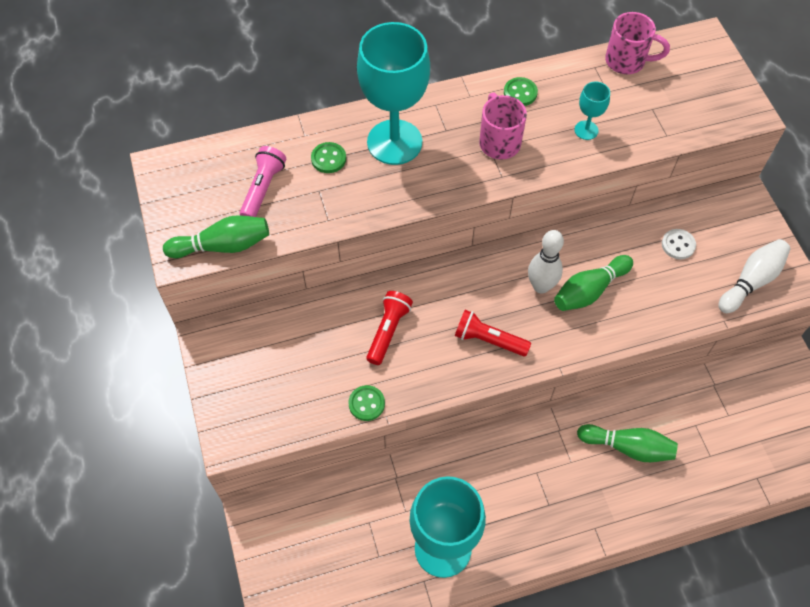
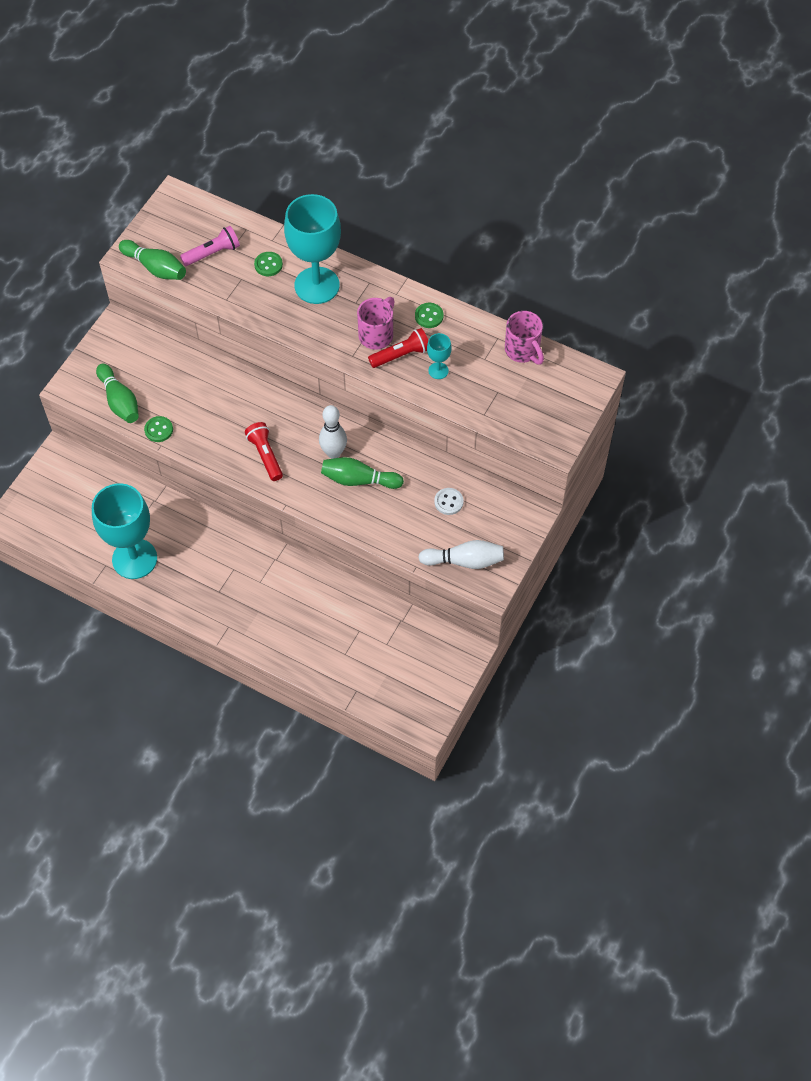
camera: 45 degrees right, 0 degrees up
(388, 331) = (217, 402): red flashlight -> red flashlight (401, 355)
(628, 447) = (302, 604): green bowling pin -> green bowling pin (119, 401)

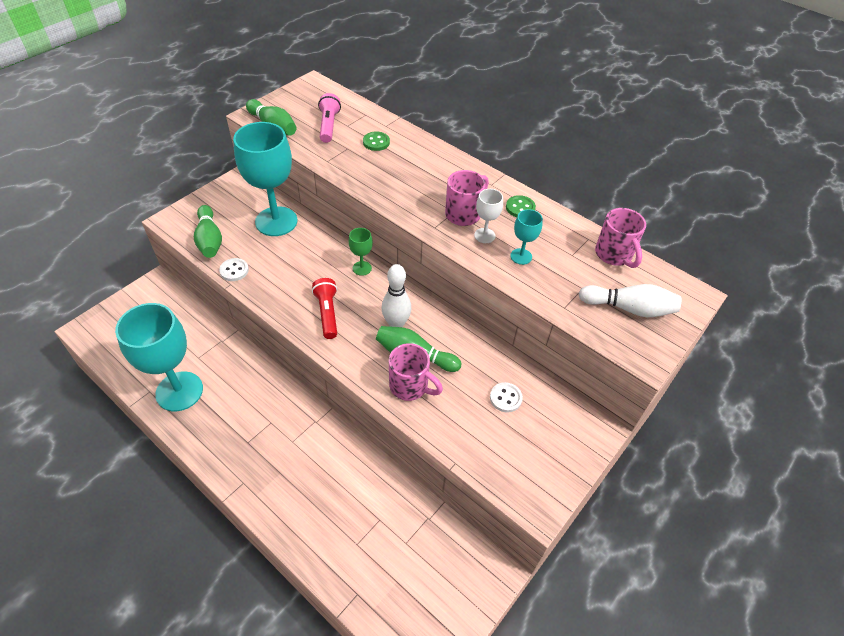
camera: 10 degrees right, 10 degrees down
(159, 430) = (234, 270): green button -> white button
(212, 253) = (328, 126): pink flashlight -> pink flashlight turned 75 degrees counterclockwise
(284, 400) = (362, 268): none -> green goblet
(317, 285) = (416, 165): turquoise goblet -> turquoise goblet (276, 221)
(362, 509) = (410, 386): none -> pink mug
(401, 355) = (484, 235): red flashlight -> white goblet
(464, 561) = (512, 468): white bowling pin -> white bowling pin (629, 308)

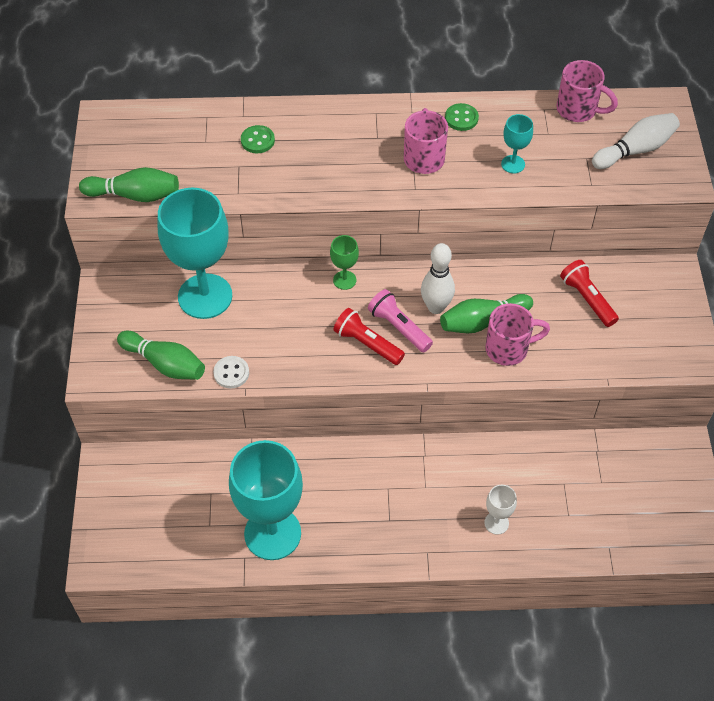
camera: 40 degrees left, 5 degrees up
(328, 126) = (188, 154): pink flashlight -> pink flashlight (399, 327)
(484, 235) = (464, 166): white goblet -> white goblet (496, 523)
(505, 398) = (587, 299): white button -> red flashlight

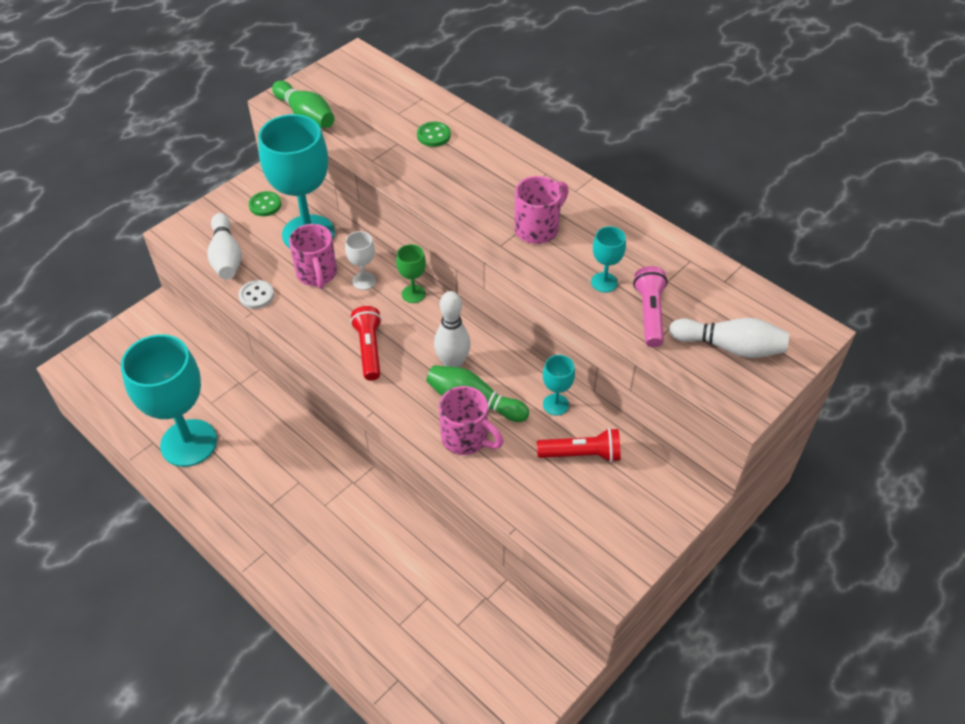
camera: 45 degrees right, 5 degrees down
(165, 363) = (226, 257): green bowling pin -> white bowling pin
(399, 327) = (406, 356): pink flashlight -> pink flashlight (650, 314)
(461, 118) = (608, 221): green button -> green button (265, 205)
(496, 523) = (339, 578): white goblet -> white goblet (364, 281)
(533, 280) = (555, 404): none -> turquoise goblet
(578, 110) = (720, 281): pink mug -> pink mug (317, 274)
(587, 299) = (581, 454): red flashlight -> red flashlight turned 75 degrees clockwise

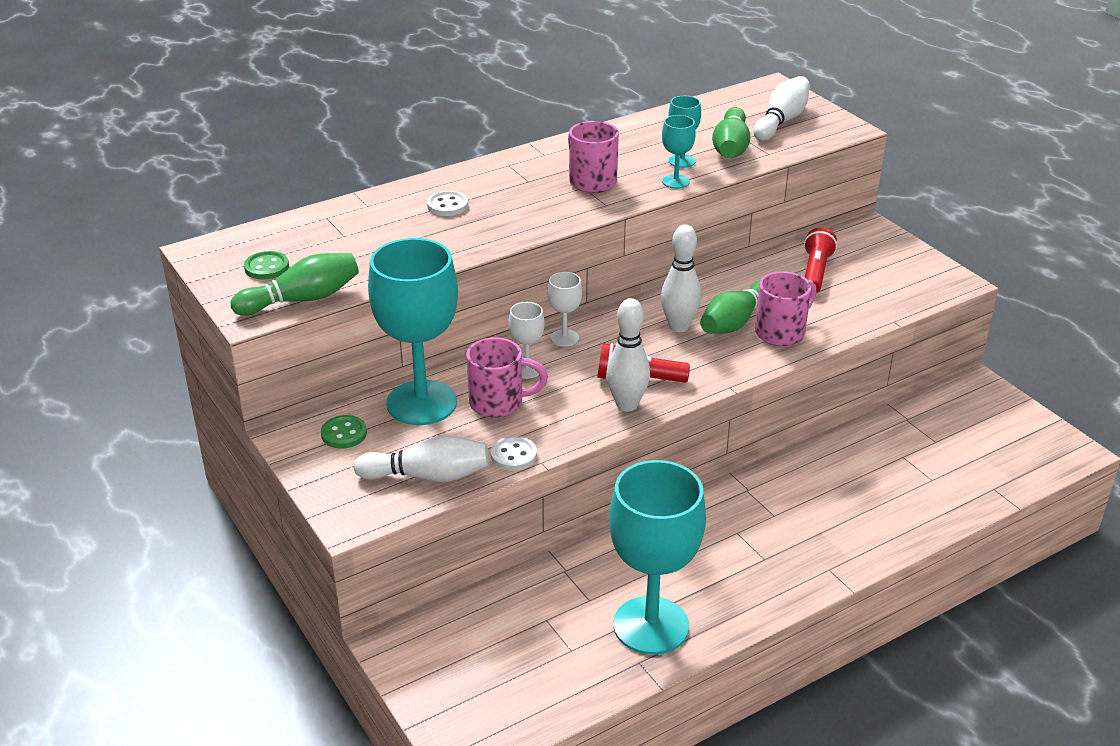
camera: 75 degrees left, 15 degrees down
(332, 348) = (627, 405): none -> white bowling pin
(413, 294) = (564, 338): green goblet -> white goblet
(433, 135) = (403, 218): green button -> green button (266, 267)
(462, 154) = (447, 205): none -> white button
(555, 404) = (752, 276): turquoise goblet -> turquoise goblet (676, 181)
(650, 314) = (730, 147): pink flashlight -> green bowling pin

